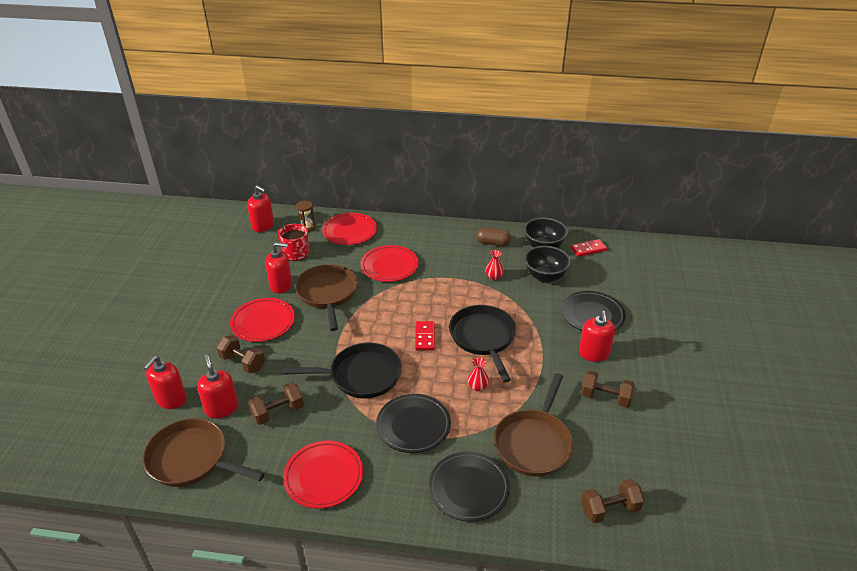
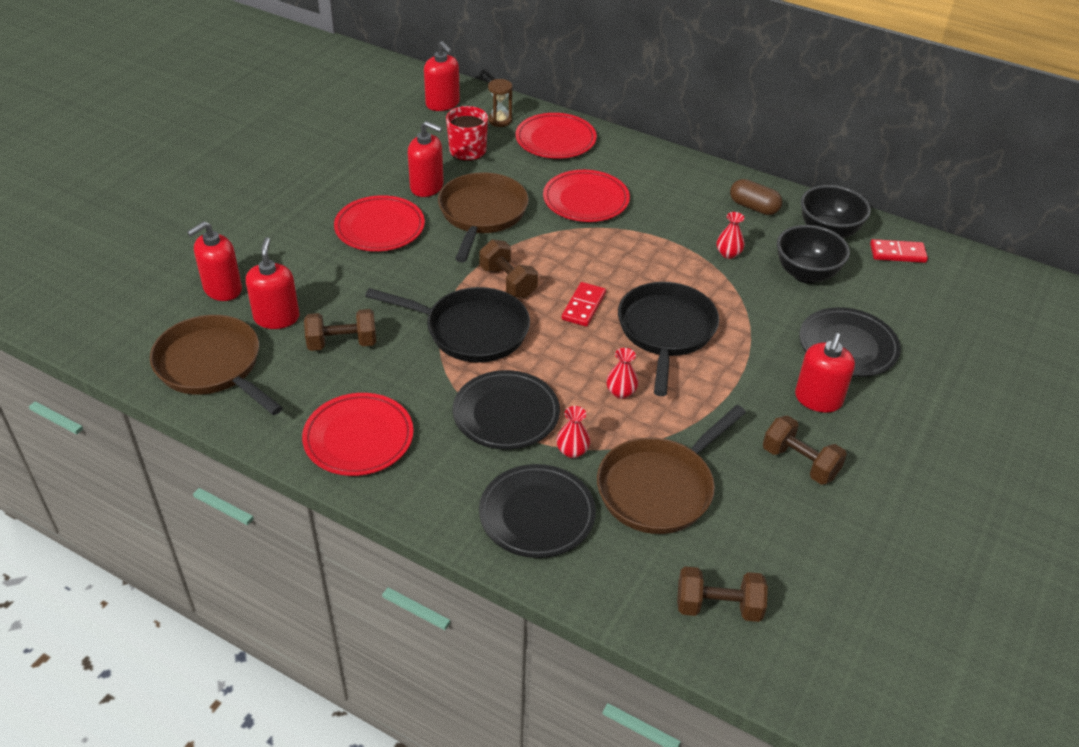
camera: 20 degrees right, 5 degrees up
(243, 362) = (329, 270): brown dumbbell -> brown dumbbell (508, 282)
(468, 436) = (572, 451): none -> red vase

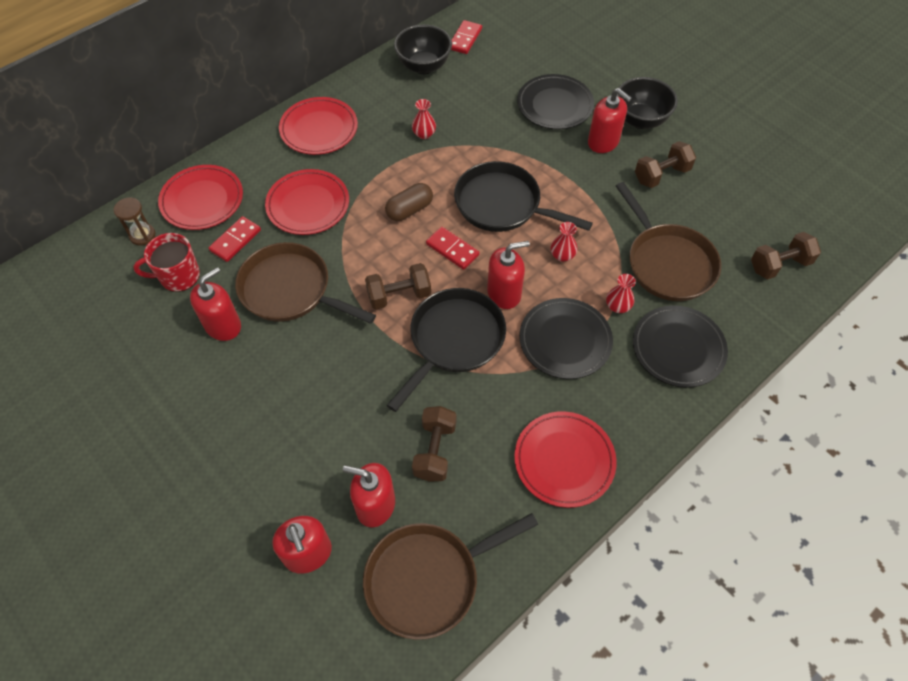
camera: 70 degrees left, 15 degrees up
(380, 228) = (271, 382): red plate -> red plate (319, 129)
(442, 104) = (80, 277): red soap dispenser -> red soap dispenser (504, 293)
(521, 169) = (235, 240): none -> red domino
(718, 607) = (779, 265): brown dumbbell -> brown dumbbell turned 45 degrees clockwise
(753, 207) = (372, 98): brown capsule -> brown capsule (409, 210)
(806, 274) = (467, 97): black bowl -> black bowl (640, 120)

